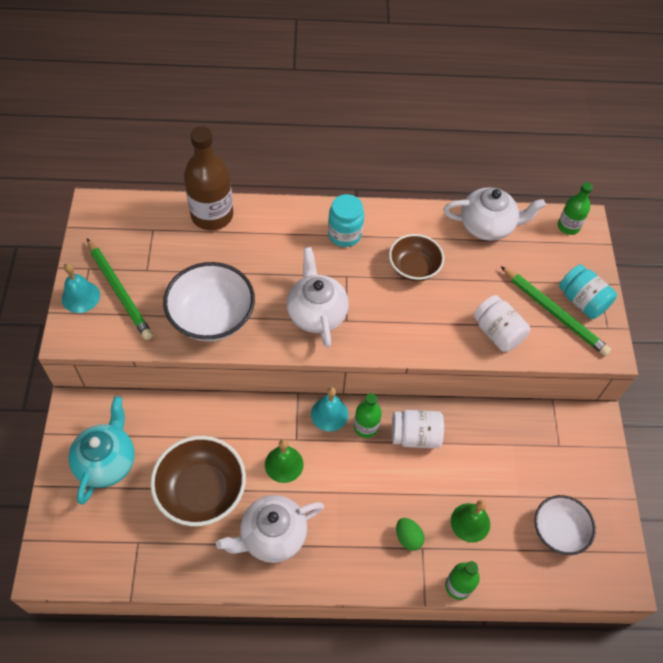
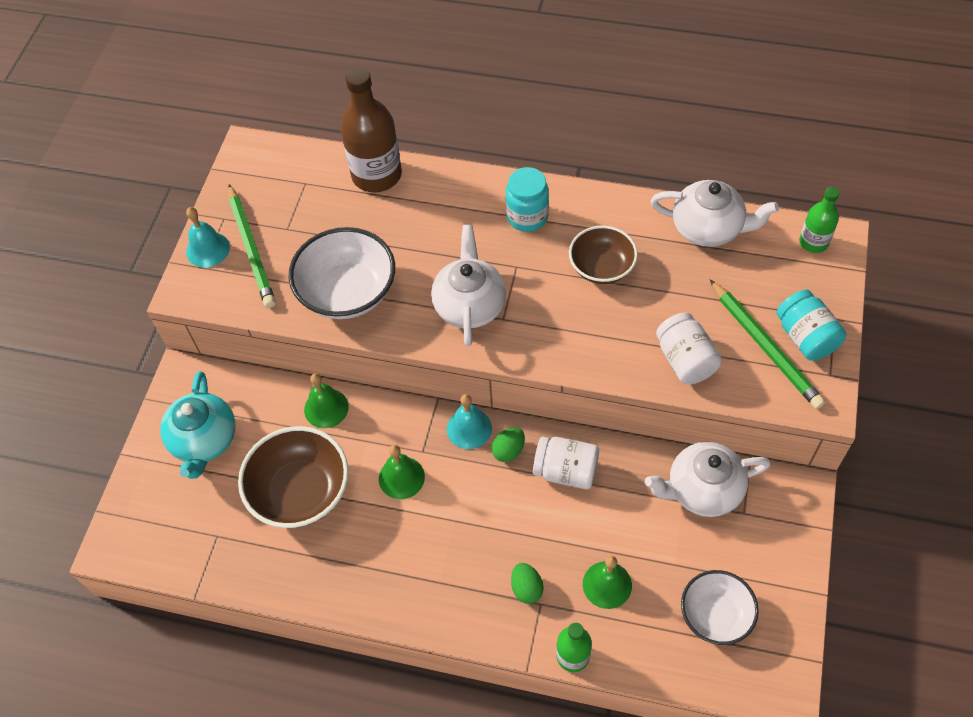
camera: 20 degrees right, 0 degrees up
(107, 461) = (204, 440): turquoise teapot -> turquoise teapot turned 150 degrees clockwise
(206, 416) = (326, 408): none -> green bell
(272, 536) = (368, 556): white teapot -> white teapot (702, 490)
(365, 427) = (508, 450): green bottle -> green egg

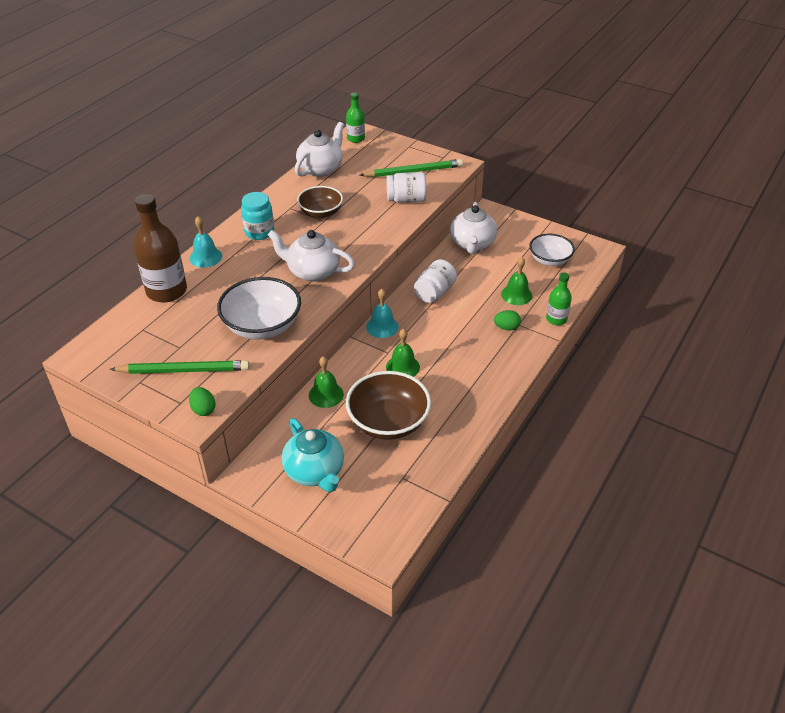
camera: 75 degrees left, 15 degrees down
(204, 440) = (315, 472): turquoise teapot -> turquoise teapot turned 45 degrees clockwise
(208, 249) = (164, 396): turquoise bell -> turquoise bell (205, 257)
(508, 450) = (408, 313): green egg -> green egg (203, 409)
(805, 337) = (415, 158): turquoise jar -> none

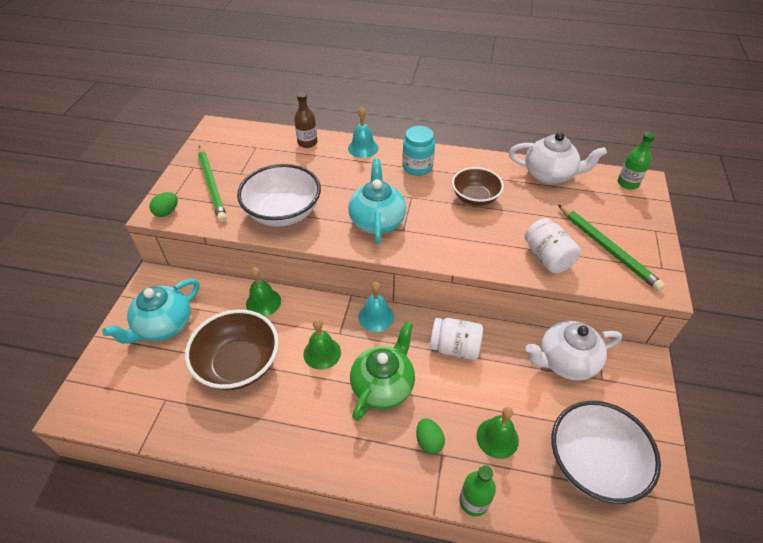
camera: 70 degrees right, 5 degrees up
(166, 291) = (307, 143): brown bottle -> brown bottle, size x0.55
(312, 271) = (377, 221): white teapot -> turquoise teapot
(450, 339) = (383, 386): none -> green teapot
(549, 260) = (593, 463): white bowl -> white bowl, size x1.54

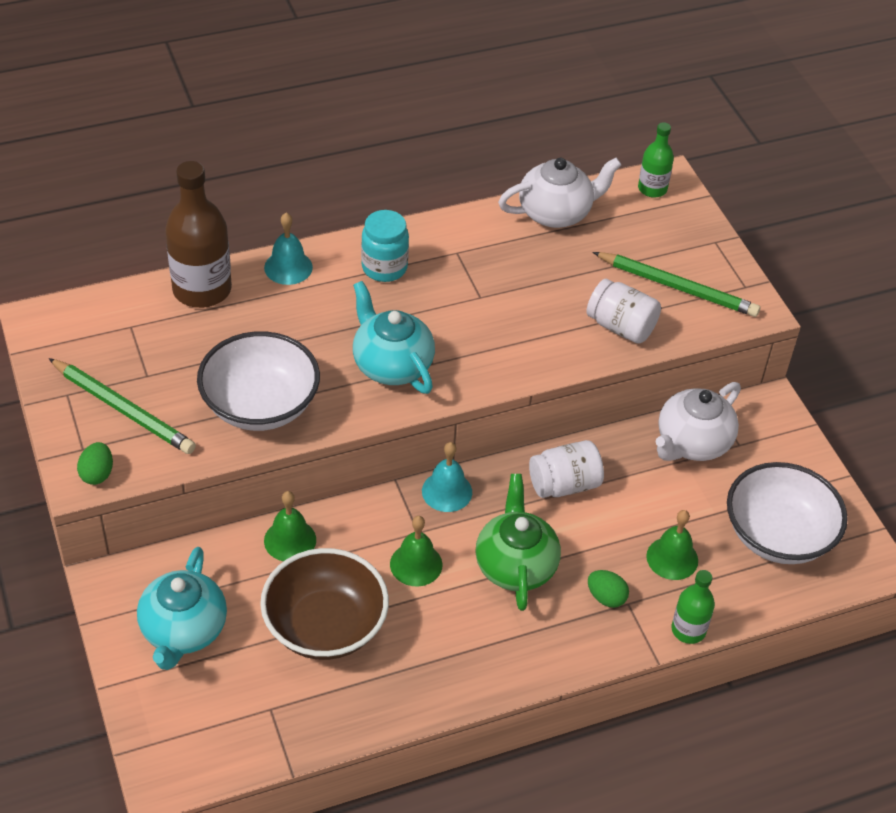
camera: 35 degrees left, 0 degrees up
(307, 143) = (202, 289): brown bottle -> brown bottle, size x1.83
(475, 198) = (488, 282): brown bowl -> none

